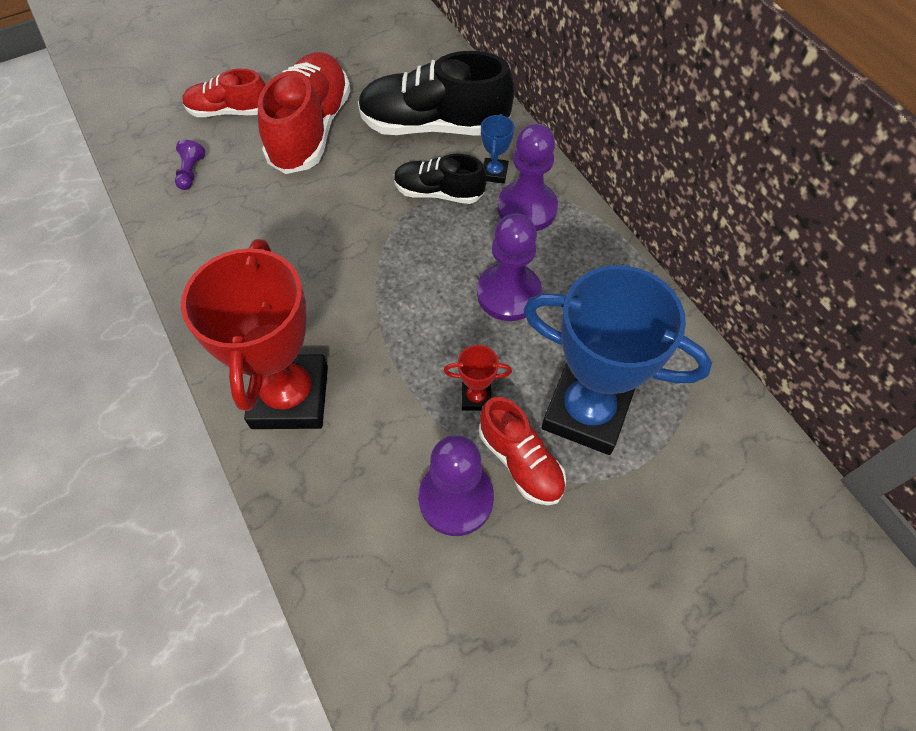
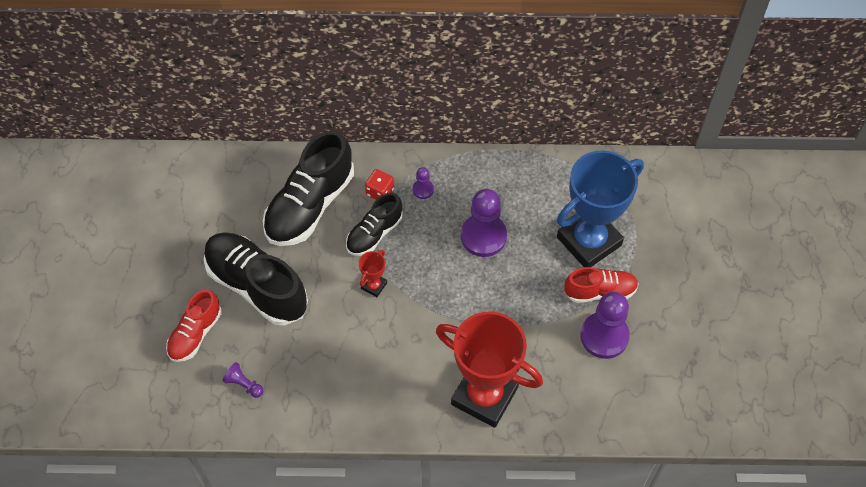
camera: 60 degrees left, 0 degrees up
(311, 130) = (257, 286): red shoe -> black shoe
(476, 397) = (546, 293): red trophy -> red trophy (374, 285)
(494, 173) = (380, 192): blue trophy -> red dice
(527, 208) = (423, 189): purple pawn -> purple pawn, size x0.47

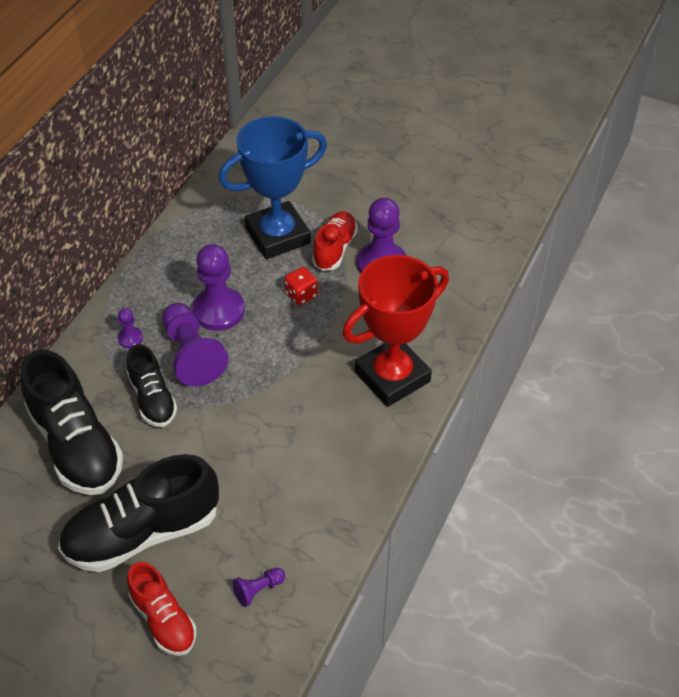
camera: 65 degrees left, 10 degrees down
(374, 285) = (214, 422): red trophy -> none
(380, 192) = (106, 376): red dice -> red dice (301, 295)
(429, 239) = (192, 355): none -> purple pawn
(589, 241) = (278, 236): blue trophy -> blue trophy turned 75 degrees clockwise

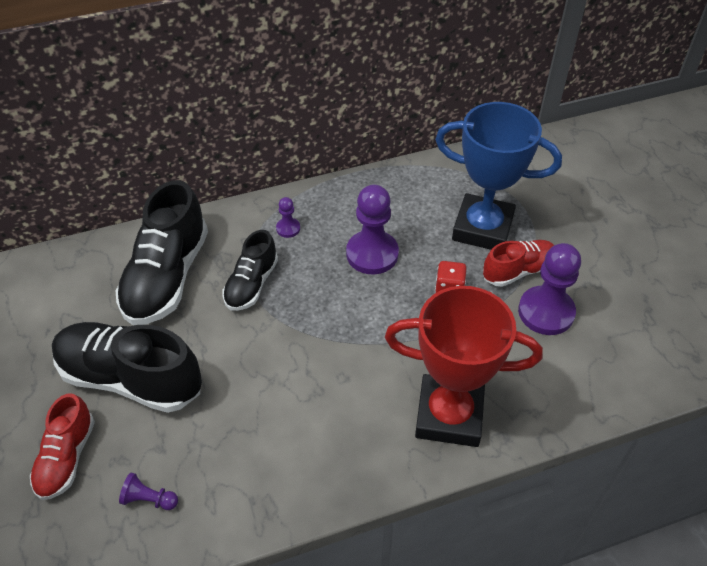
camera: 45 degrees right, 0 degrees up
(192, 355) = (315, 273): purple pawn -> none

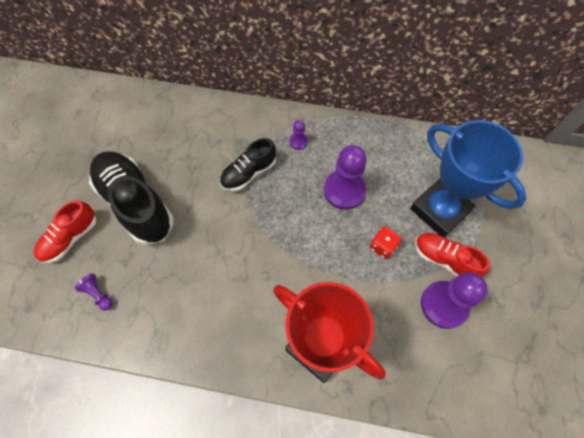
camera: 30 degrees right, 15 degrees up
(167, 277) = (199, 140): black shoe -> none
(518, 271) = (444, 259): red shoe -> red shoe turned 150 degrees counterclockwise

